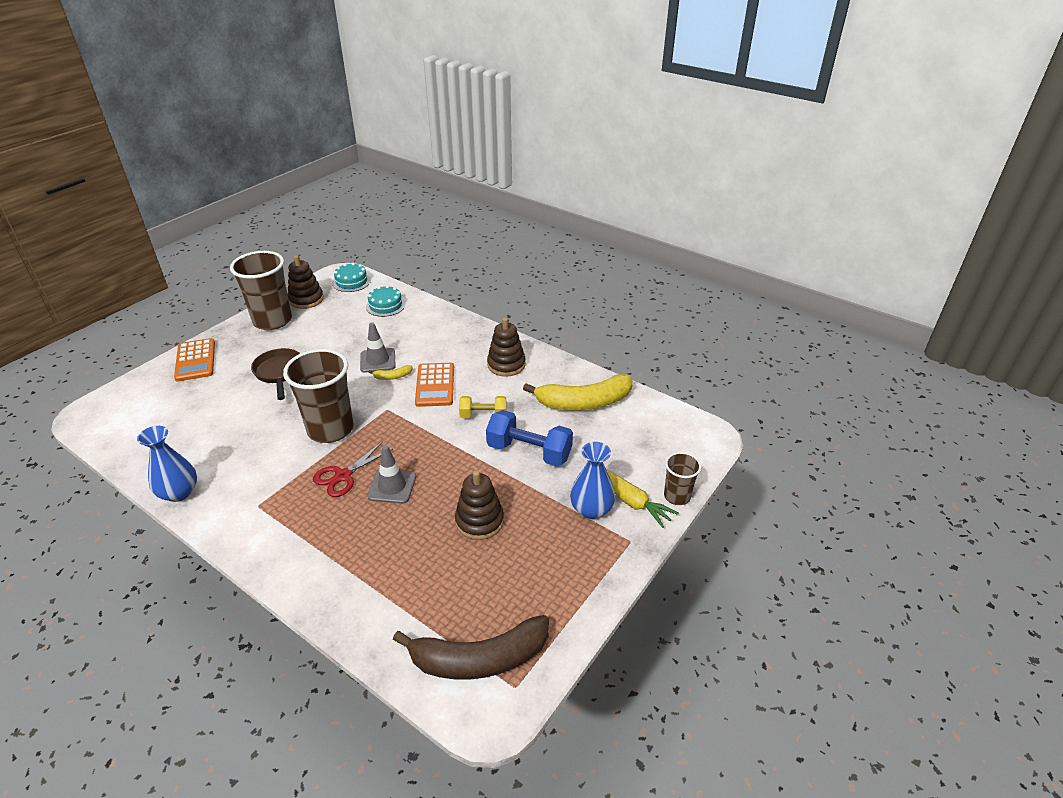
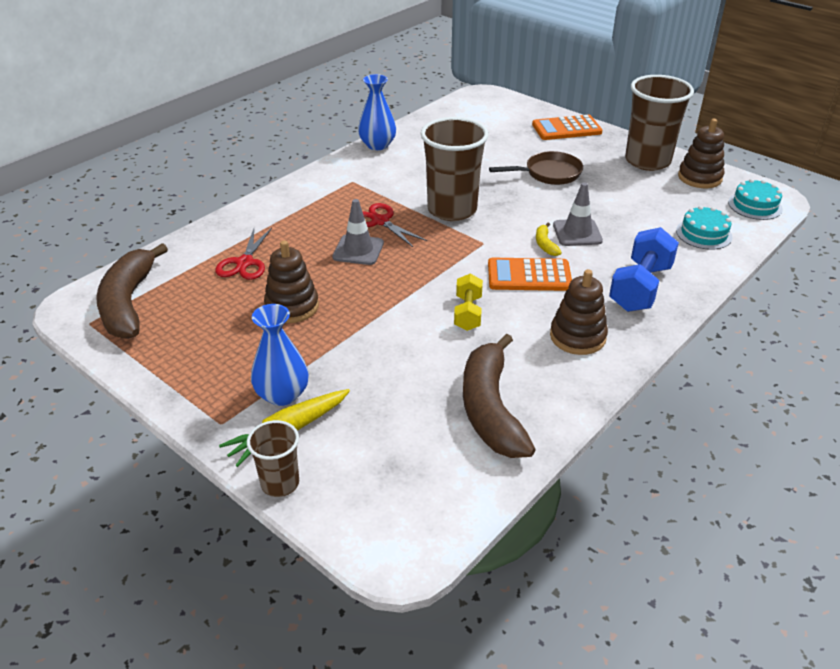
camera: 95 degrees right, 0 degrees up
(408, 570) = (244, 263): none -> red scissors
(529, 452) = (394, 348): blue dumbbell -> blue dumbbell (640, 288)
(584, 402) = (490, 409): yellow banana -> brown banana

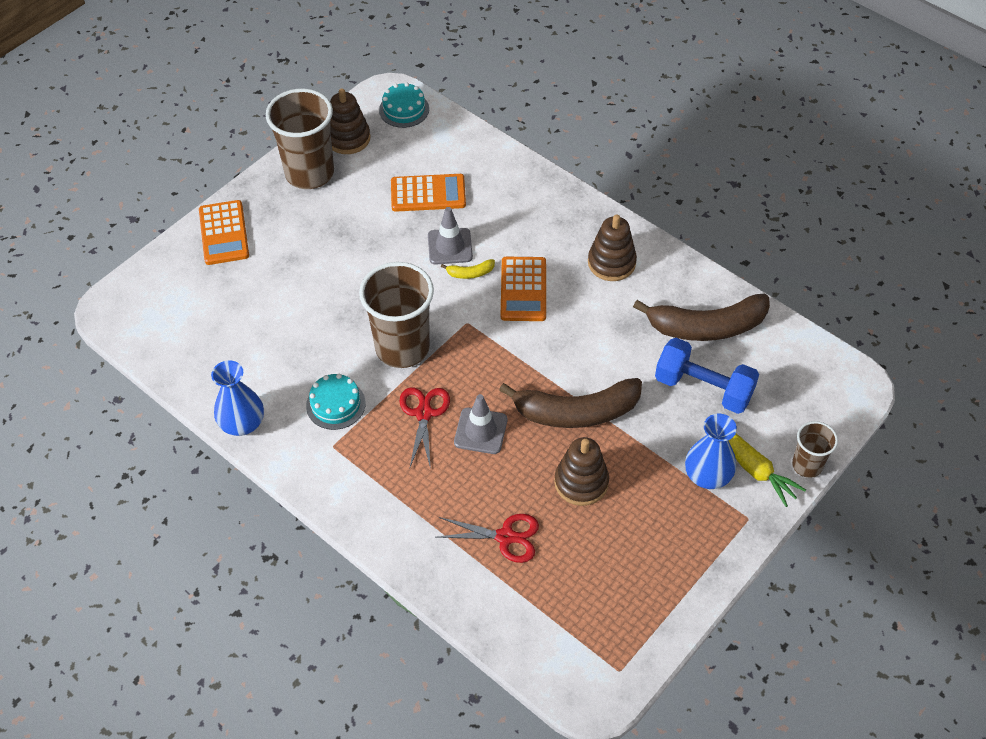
camera: 90 degrees left, 15 degrees up
(128, 303) = (583, 639): brown banana -> brown banana (576, 412)
(380, 221) = (424, 413): red scissors -> red scissors turned 135 degrees clockwise
(468, 313) = (583, 338): yellow dumbbell -> none
(548, 174) = (330, 259): brown pan -> none
(640, 288) = (539, 212): blue dumbbell -> blue dumbbell (703, 388)
(643, 220) = (428, 194): none -> orange calculator
(704, 234) = (452, 154): turquoise cake -> turquoise cake (335, 404)

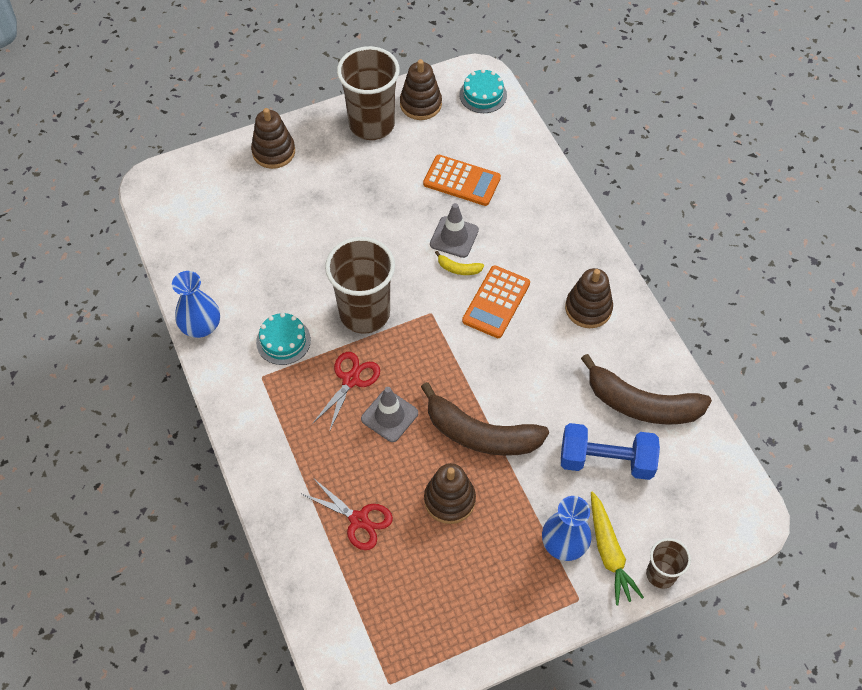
camera: 25 degrees right, 5 degrees up
(224, 233) = (273, 152): orange calculator -> brown stacking toy
(703, 388) = (606, 460): blue dumbbell -> blue dumbbell turned 45 degrees counterclockwise

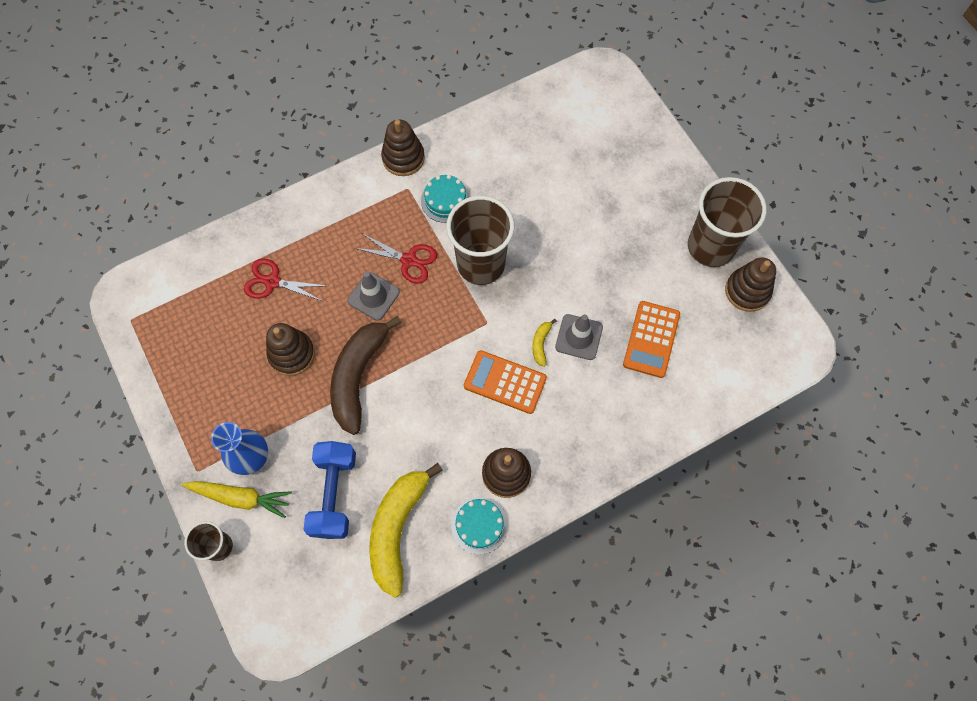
camera: 85 degrees right, 10 degrees up
(201, 326) = (455, 134): blue vase -> none
(273, 152) = (659, 163): brown stacking toy -> brown stacking toy (403, 158)
(359, 520) = (272, 282): red scissors -> red scissors turned 75 degrees clockwise
(483, 95) = (774, 353): turquoise cake -> turquoise cake (479, 525)
(609, 552) = (240, 497): yellow carrot -> yellow carrot turned 150 degrees counterclockwise
(641, 404) = (397, 529): brown banana -> yellow banana

